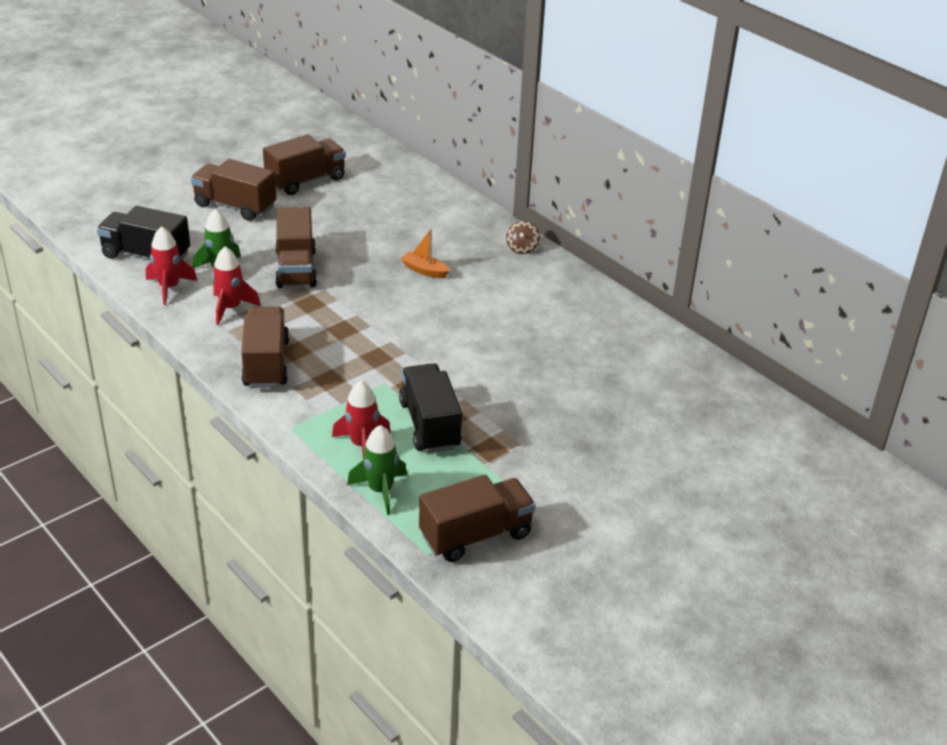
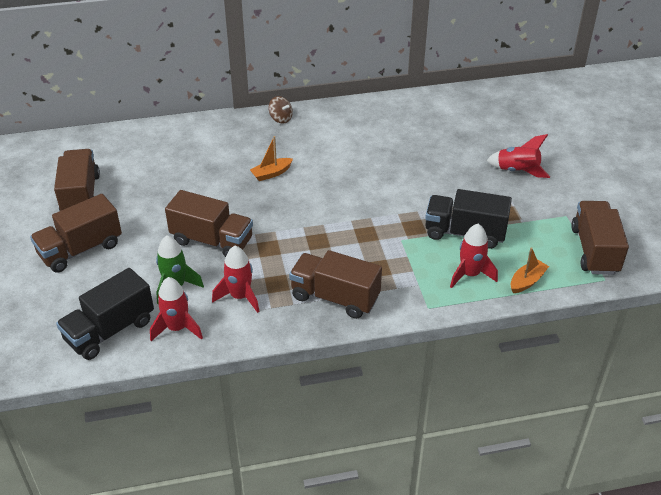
camera: 60 degrees left, 5 degrees up
(380, 490) = (527, 281): green rocket -> orange boat
(579, 439) = (517, 171): none -> red rocket

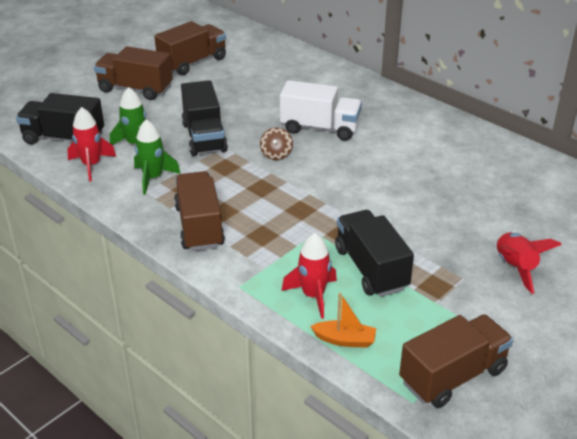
camera: 55 degrees right, 5 degrees down
(212, 241) = (204, 137): brown truck -> black truck
(240, 297) = (153, 178): red rocket -> green rocket
(271, 173) = (320, 128): orange boat -> white truck
(281, 119) = (399, 101): brown spinning top -> brown spinning top (276, 154)

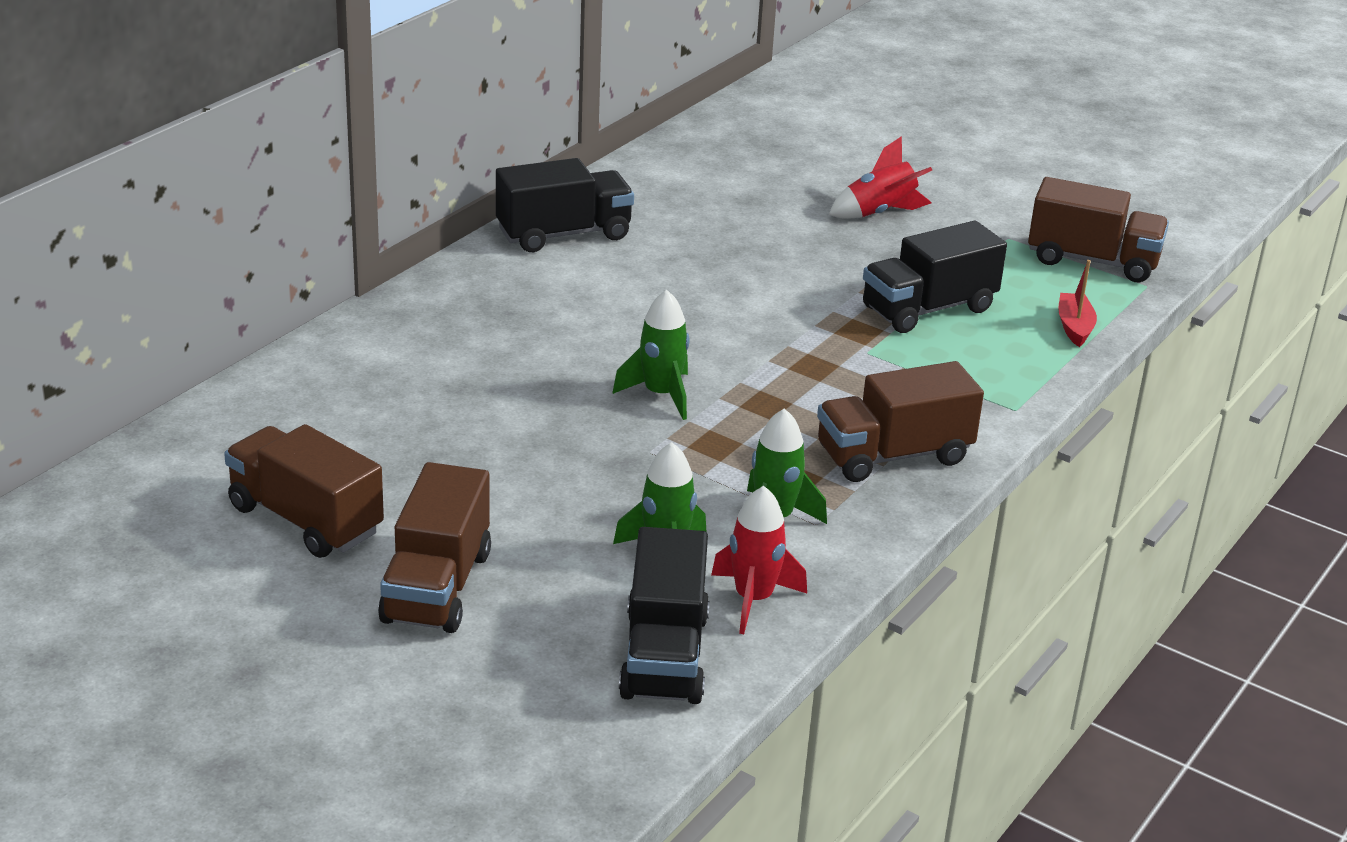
camera: 100 degrees left, 5 degrees down
(204, 137) = (622, 475): black truck -> black truck (564, 234)
(276, 154) = (661, 395): brown spinning top -> green rocket
(313, 295) = (1004, 350): red rocket -> none
(320, 128) = (565, 354): white truck -> none
(345, 340) = (1074, 327): orange boat -> red boat
(453, 376) = (1092, 261): brown truck -> brown truck turned 150 degrees clockwise

